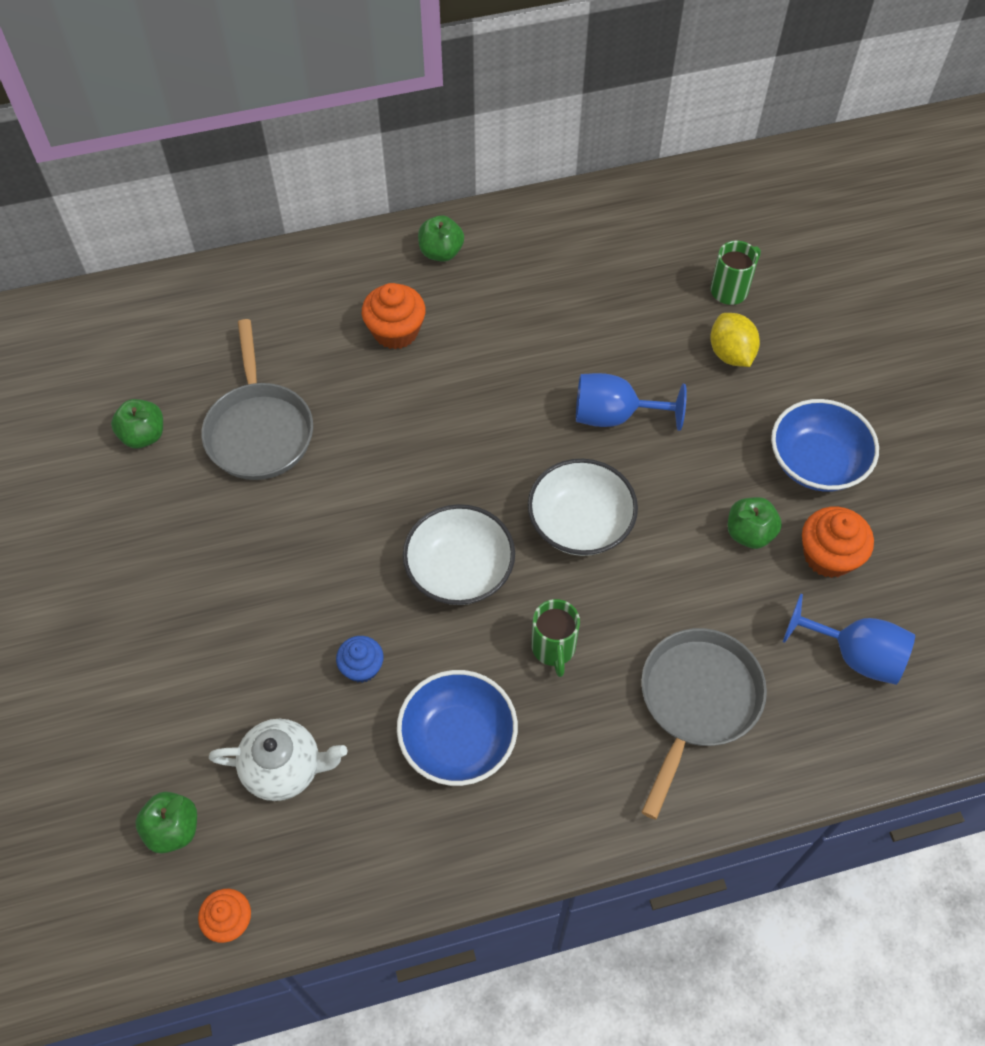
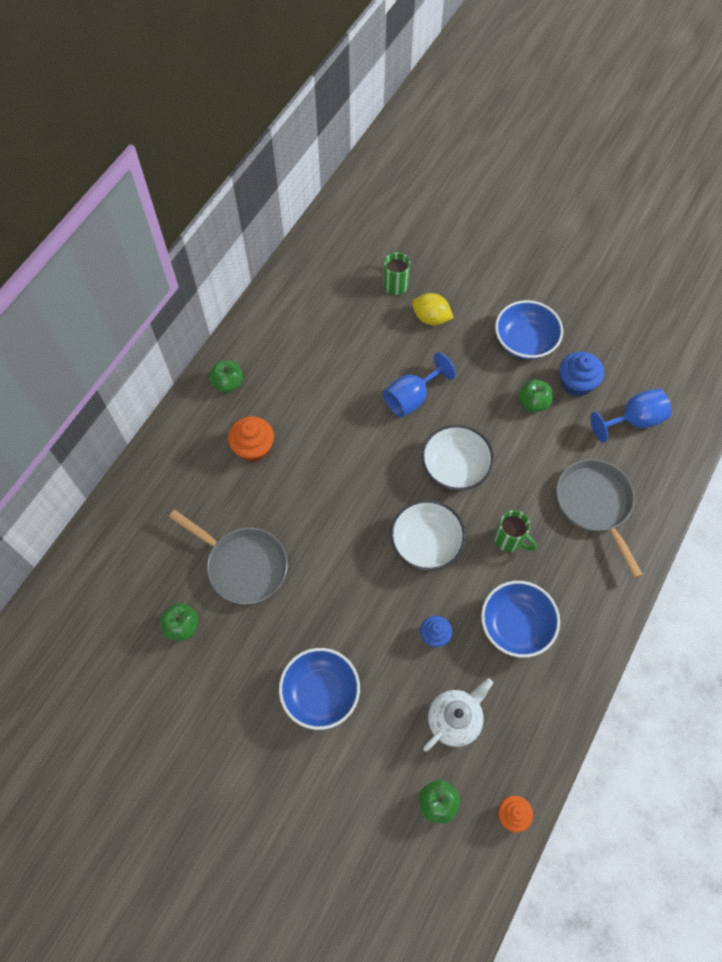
camera: 45 degrees left, 5 degrees up
(190, 613) = (320, 693): none -> blue bowl
(828, 556) = (576, 383): orange cupcake -> blue cupcake

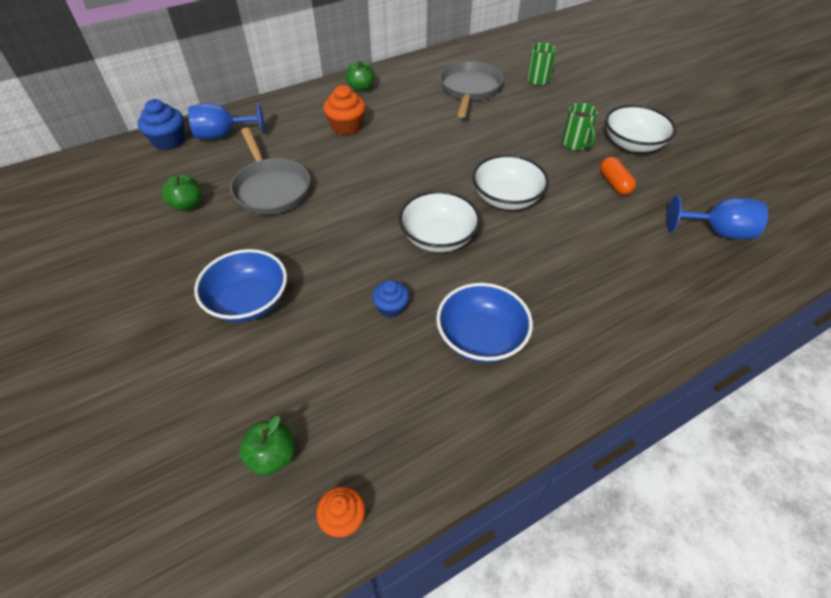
camera: 30 degrees right, 15 degrees down
(411, 398) = (501, 143): blue goblet -> blue goblet (223, 135)
(431, 318) = (554, 105): yellow lemon -> none
(455, 719) = (354, 388): white teapot -> none
(510, 540) = (523, 268): green mug -> green mug (575, 144)
(525, 341) = (632, 144): blue bowl -> white bowl
(533, 403) = (614, 183): green apple -> orange capsule
(576, 383) = (668, 185): blue cupcake -> blue cupcake (169, 141)
(595, 505) = (634, 278): grey pan -> grey pan (469, 89)

